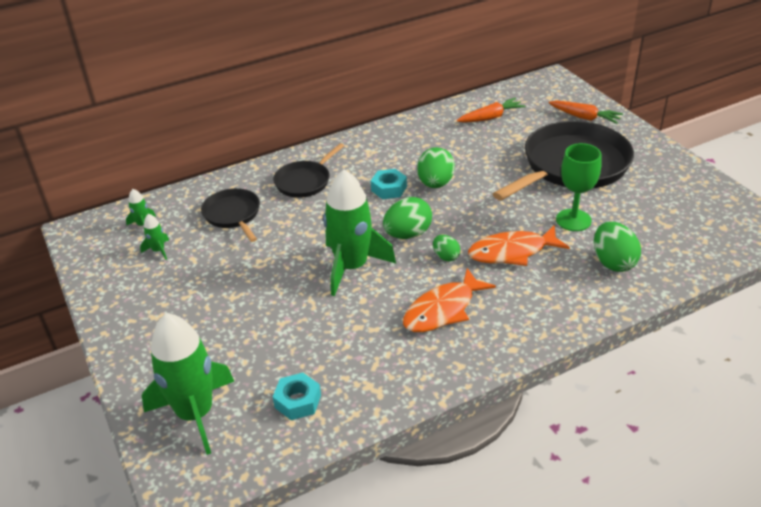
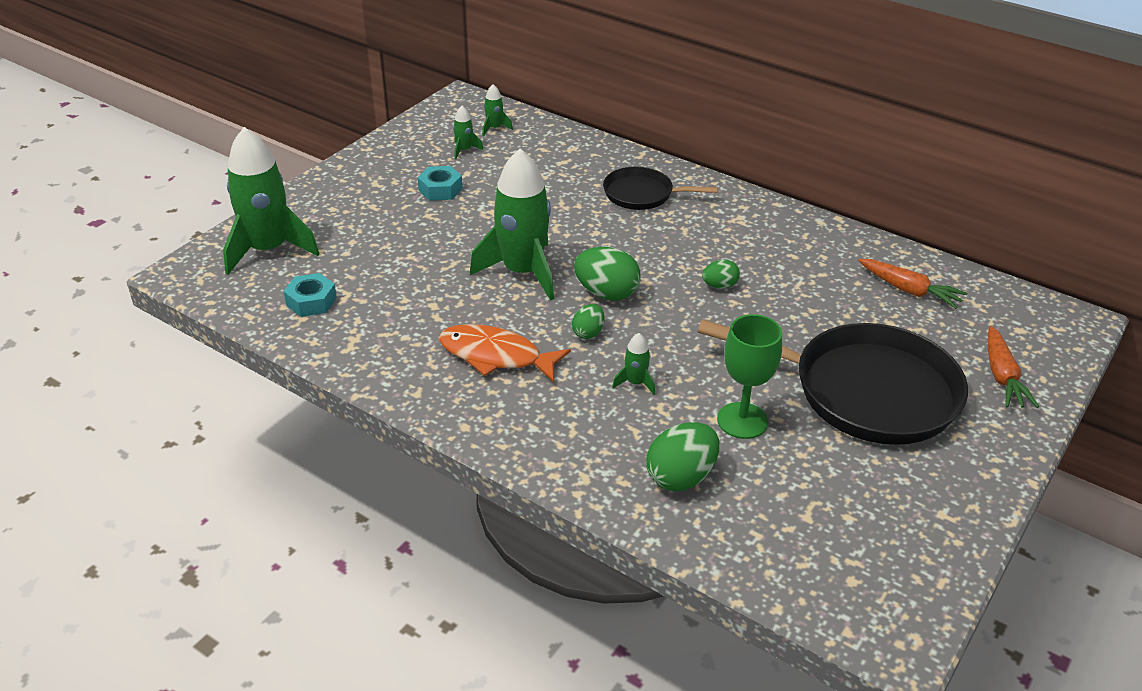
camera: 60 degrees right, 0 degrees up
(233, 215) = (549, 171): black pan -> none
(389, 189) = (679, 255): turquoise nut -> turquoise nut (440, 189)
(435, 183) = (719, 286): green egg -> green egg, size x0.57
(512, 252) = (635, 383): orange fish -> green rocket

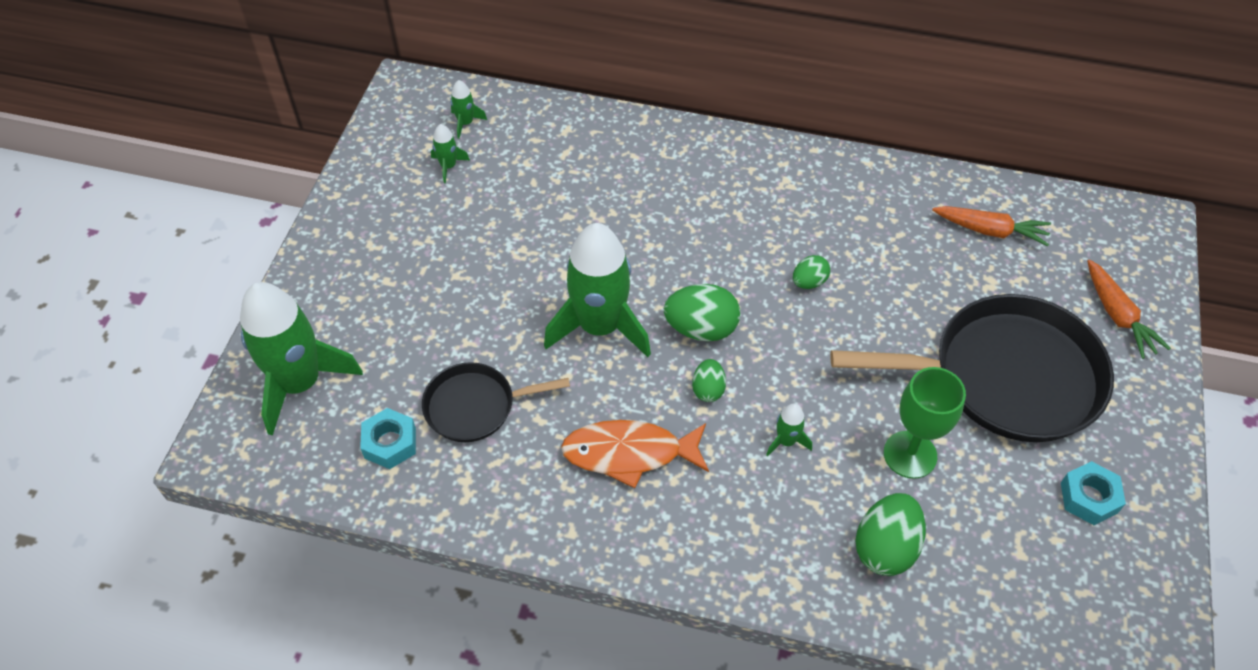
camera: 20 degrees left, 15 degrees up
(440, 189) = (451, 233): turquoise nut -> turquoise nut (1089, 497)
(642, 194) = (672, 176): black pan -> black pan (475, 406)

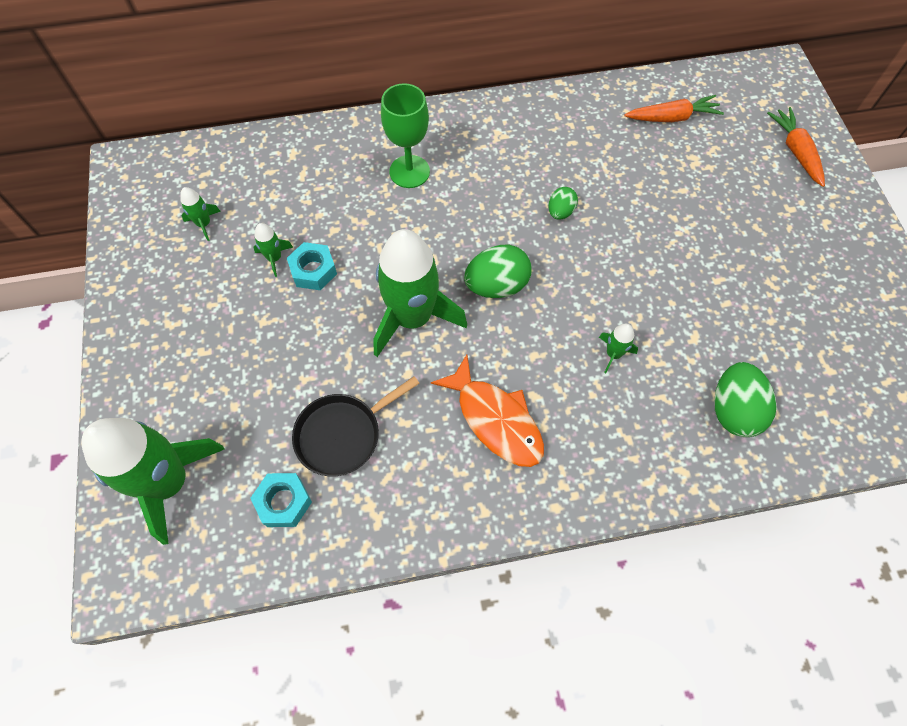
camera: 25 degrees left, 10 degrees up
(465, 123) = (199, 178): green rocket -> green rocket (274, 258)
(629, 453) = (495, 419): orange fish -> orange fish turned 105 degrees counterclockwise
(708, 389) = (529, 336): green egg -> none
(910, 454) = (710, 325): green goblet -> green goblet (409, 171)
(1006, 377) = (745, 231): black pan -> none
(1089, 497) = (852, 304): turquoise nut -> turquoise nut (313, 270)
(1117, 316) = (795, 151): orange carrot -> orange carrot turned 150 degrees counterclockwise

